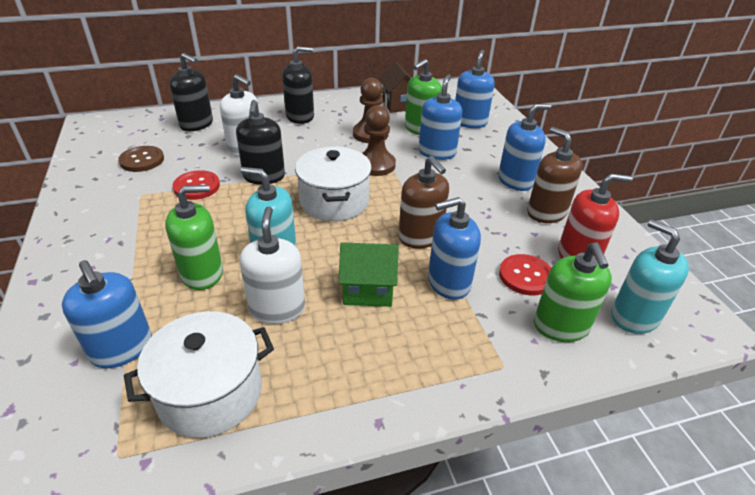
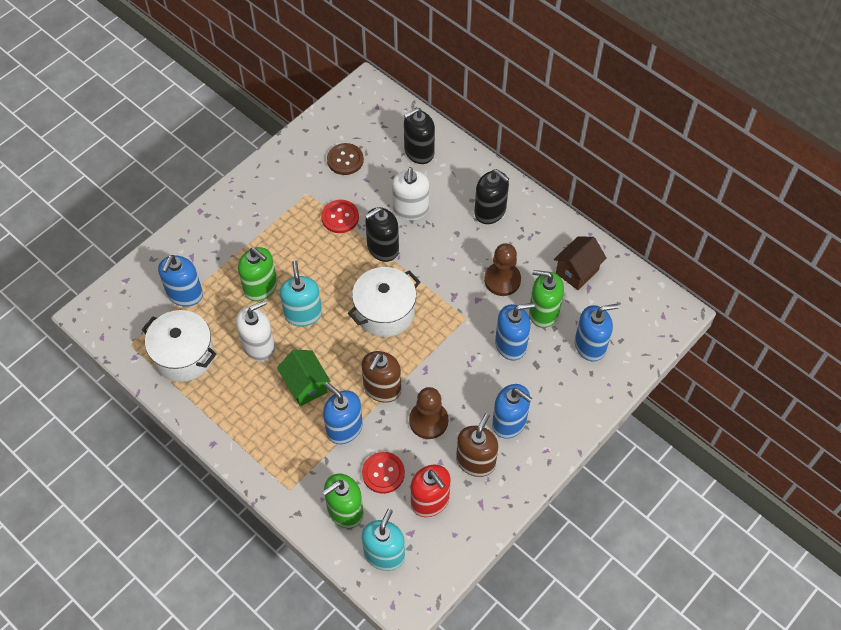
camera: 60 degrees right, 20 degrees up
(196, 124) = (419, 152): black soap dispenser -> black soap dispenser turned 60 degrees clockwise
(376, 165) = (455, 311): brown pawn -> brown pawn (428, 421)

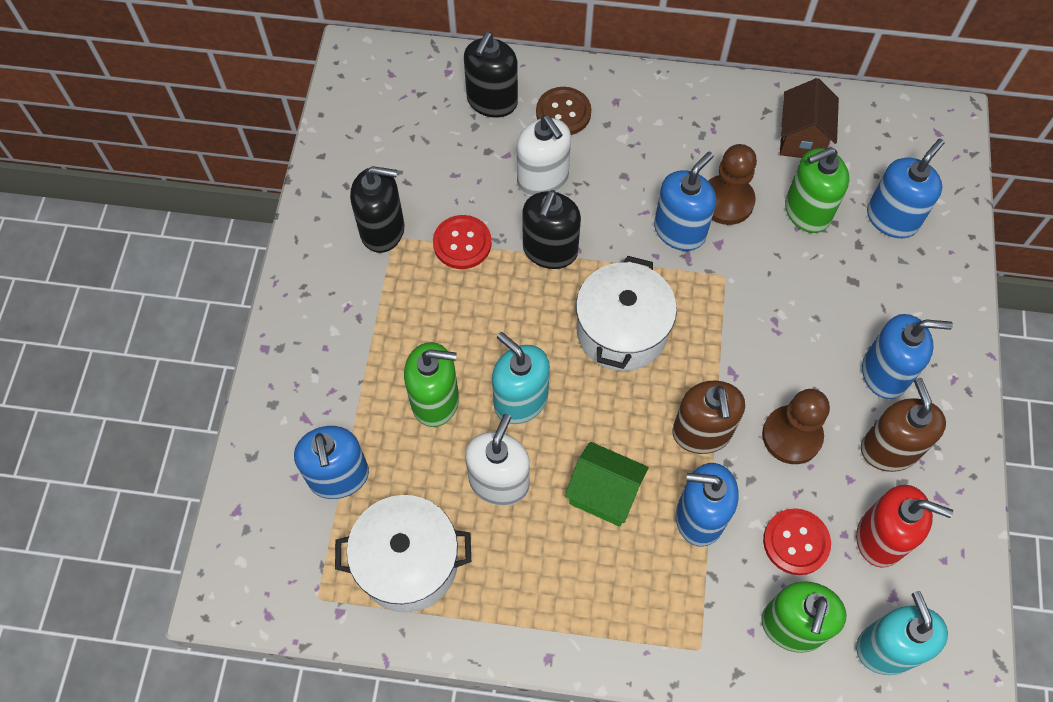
camera: 35 degrees left, 5 degrees up
(345, 160) = (406, 165): brown button -> brown button (563, 113)
(490, 211) = (641, 125): black soap dispenser -> black soap dispenser (382, 230)
(511, 344) = (804, 275): blue soap dispenser -> blue soap dispenser (679, 231)

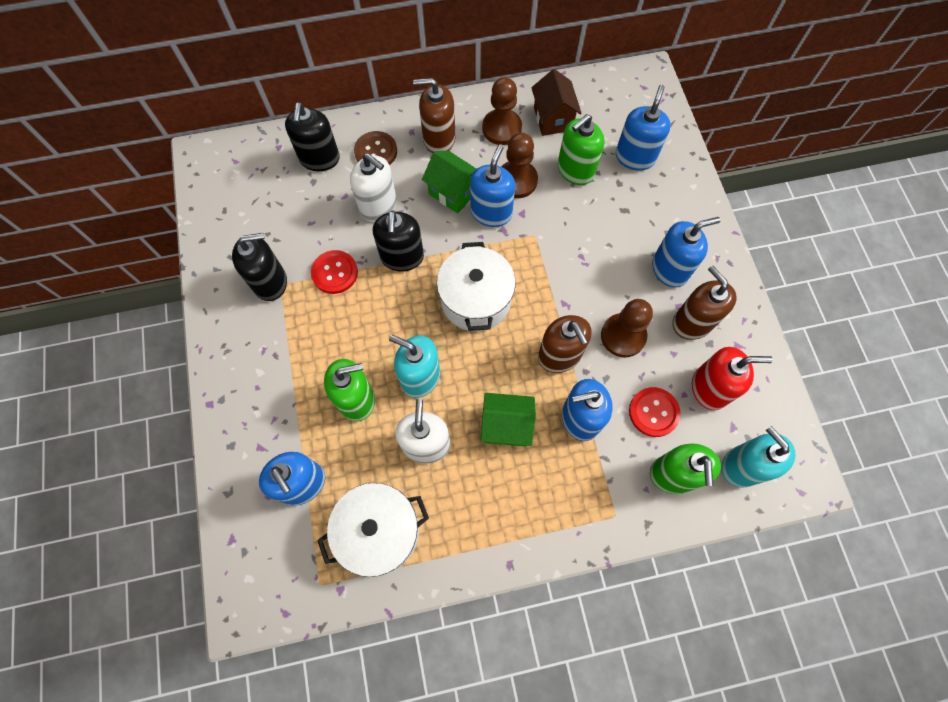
camera: 20 degrees left, 5 degrees up
(640, 191) = (453, 192): none -> green house
(647, 120) = (439, 139): none -> brown soap dispenser
(731, 131) = (501, 128): none -> brown pawn

